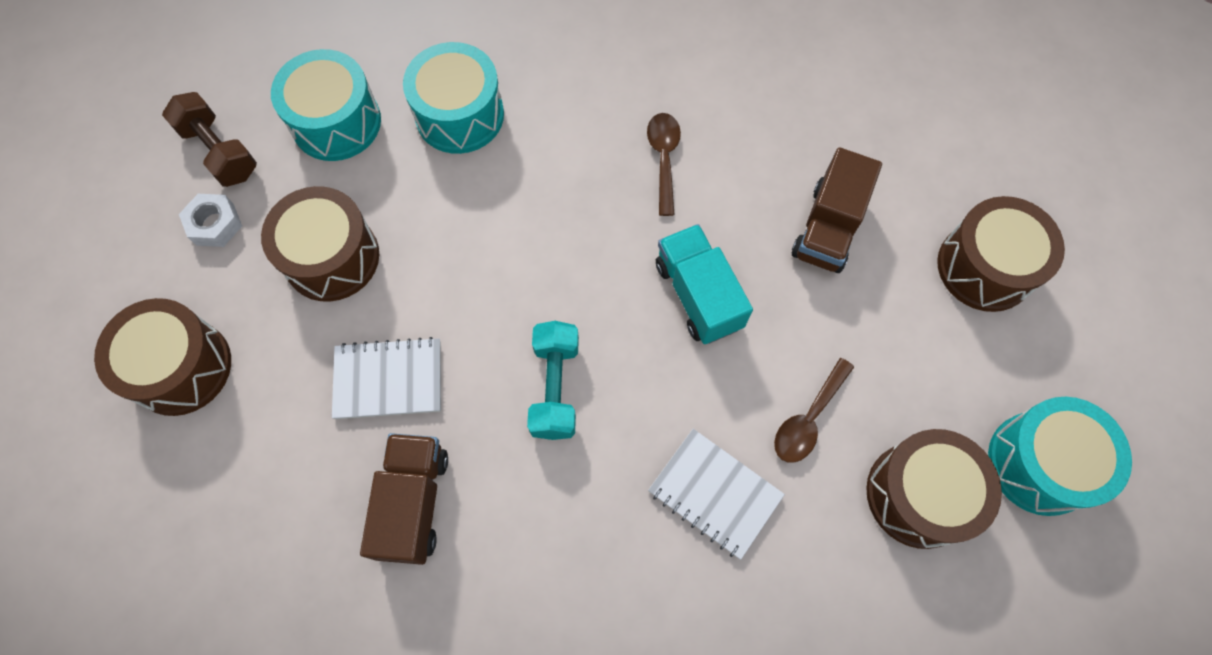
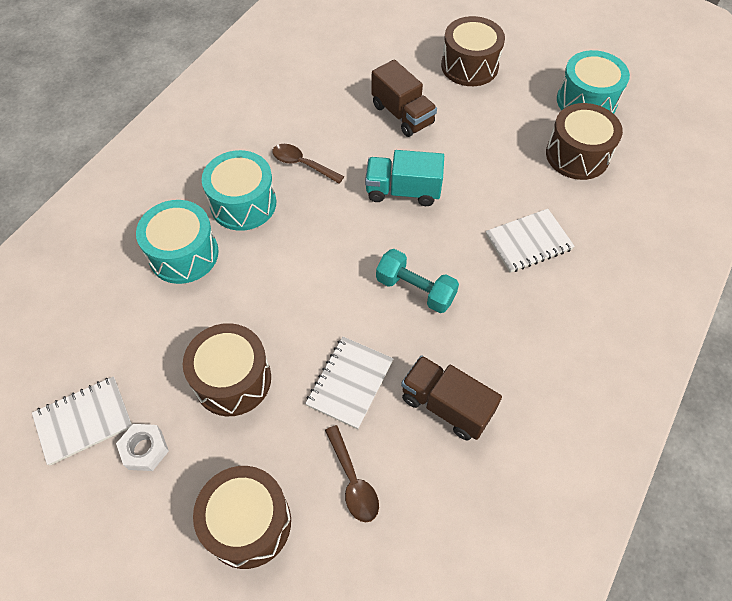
camera: 60 degrees left, 10 degrees down
(219, 151) = (84, 421): brown dumbbell -> white notebook
(336, 122) = (126, 330): turquoise drum -> turquoise drum (243, 203)
(808, 419) = (509, 179): brown spoon -> brown spoon (353, 481)

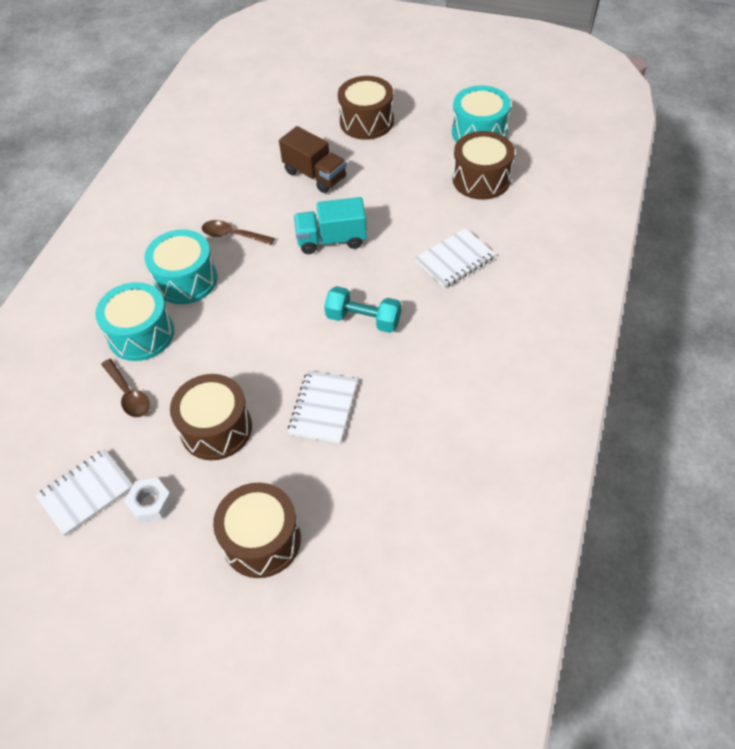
camera: 10 degrees left, 5 degrees down
(353, 481) = (347, 485): brown spoon -> brown spoon (128, 394)
(446, 405) = (413, 407): brown truck -> none

